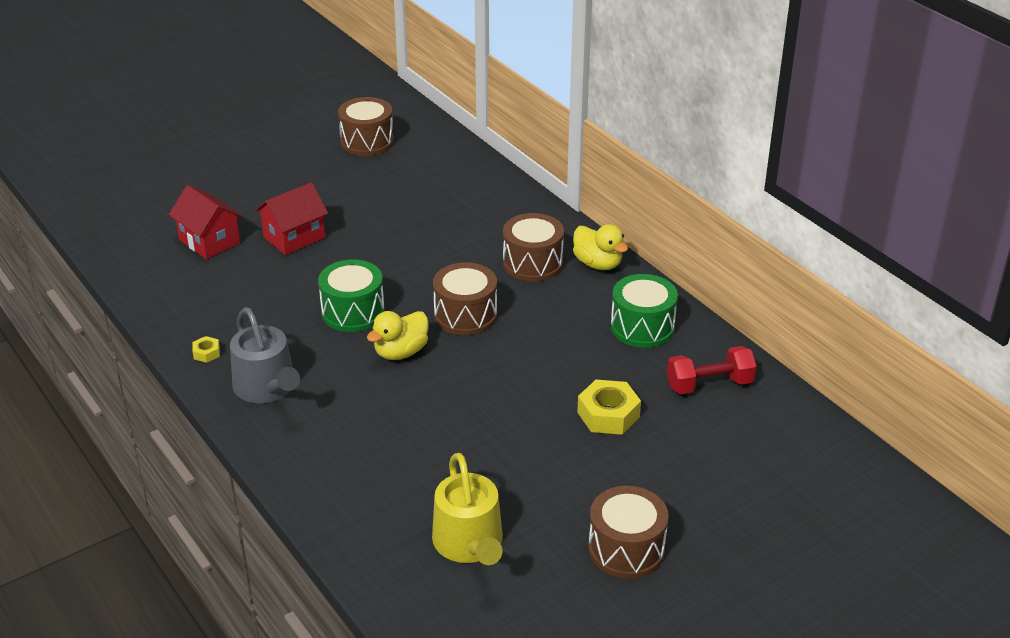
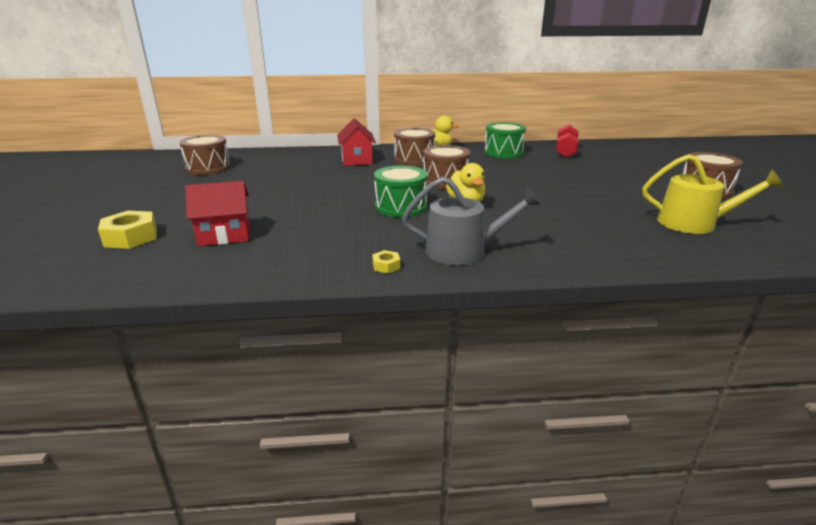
camera: 60 degrees left, 10 degrees down
(294, 237) = (278, 206): red house -> red house (357, 160)
(608, 415) = (577, 172): yellow nut -> yellow nut (131, 237)

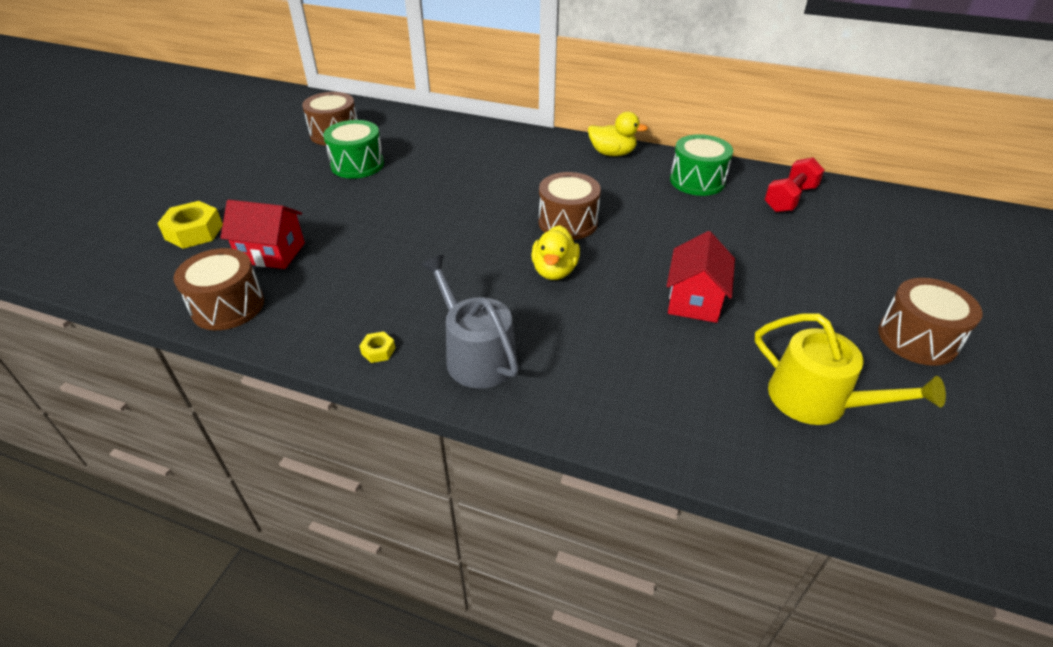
camera: 25 degrees right, 15 degrees up
(357, 160) = (499, 155): red house -> red house (694, 300)
(401, 207) = (475, 257): green drum -> green drum (357, 165)
(414, 159) = (568, 169): brown drum -> brown drum (228, 306)
(463, 251) = (476, 355): grey watering can -> grey watering can turned 150 degrees counterclockwise

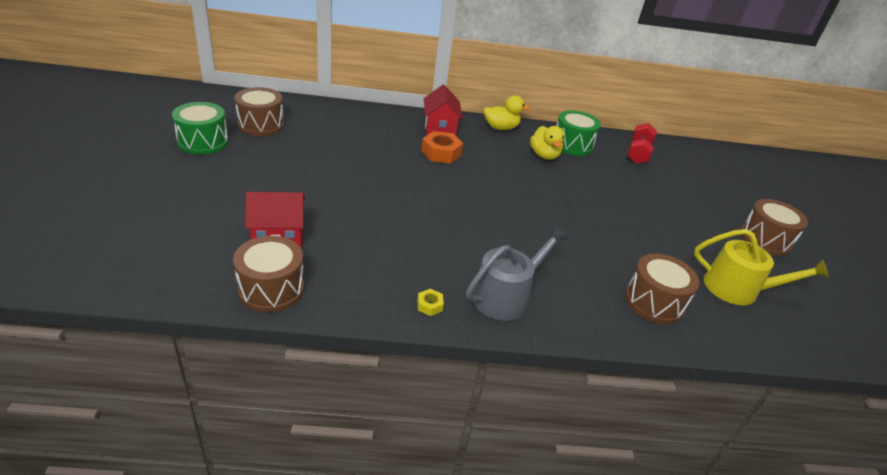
camera: 25 degrees left, 5 degrees down
(194, 232) = (187, 226): yellow nut -> none
(357, 165) = (301, 151): green drum -> green drum (203, 142)
(476, 355) = (506, 296): grey watering can -> grey watering can turned 105 degrees clockwise
(514, 178) = (441, 153): none -> orange nut
(554, 271) = (519, 223): yellow duck -> yellow duck (544, 155)
(568, 222) = (504, 184): brown drum -> brown drum (654, 302)
(694, 300) = (625, 232): red house -> red house (440, 128)

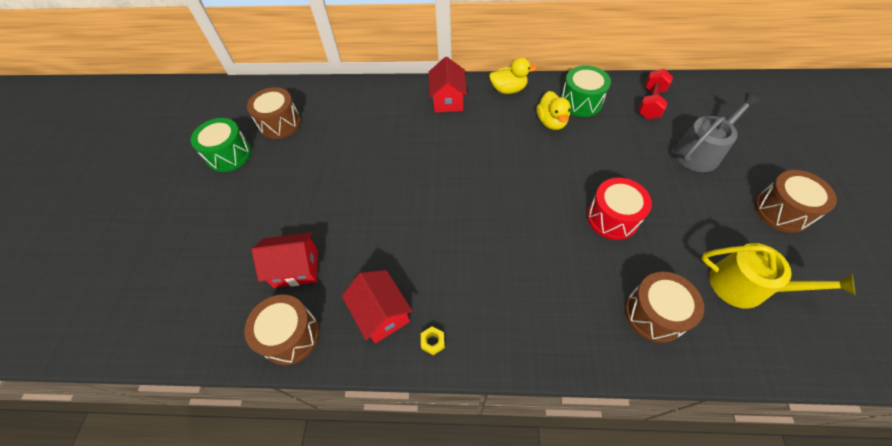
camera: 10 degrees right, 20 degrees up
(374, 279) = (382, 314): none -> red house
(441, 153) = (448, 135): orange nut -> none
(506, 296) = (505, 321): grey watering can -> grey watering can (701, 152)
(608, 229) = (612, 218): none -> red drum

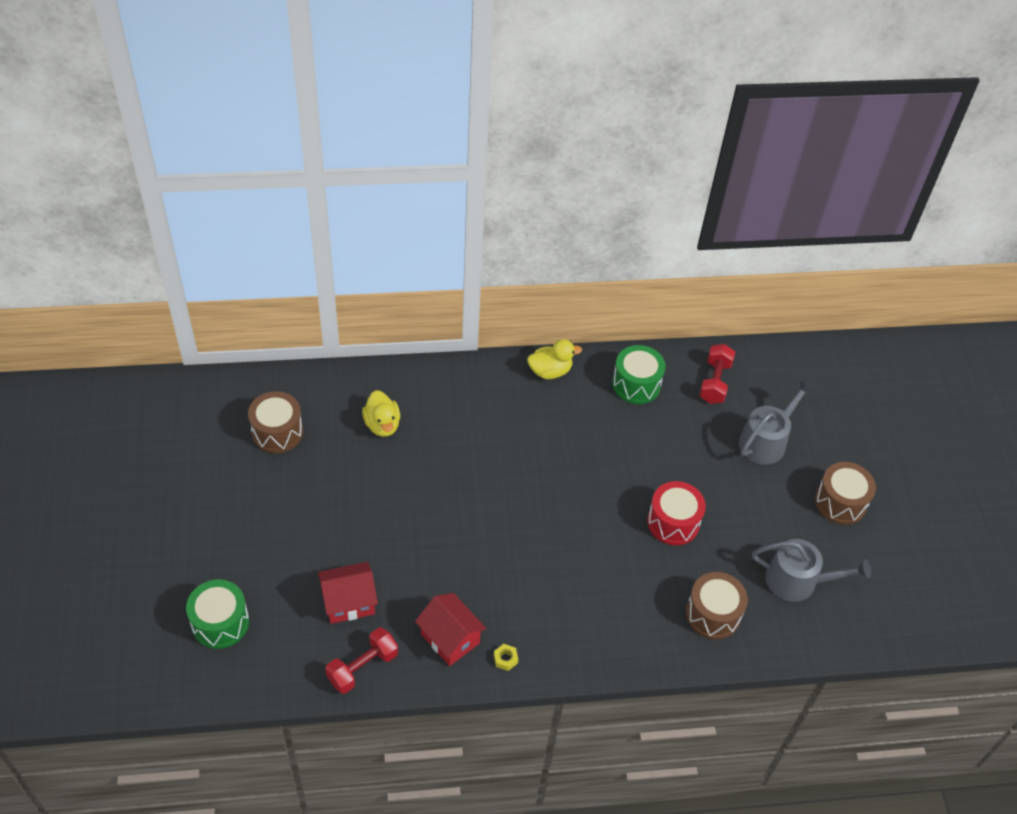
camera: 15 degrees left, 5 degrees down
(229, 155) = (227, 477): green drum -> green drum (220, 622)
(290, 335) = (362, 667): brown drum -> red dumbbell
(448, 100) = (479, 389): red house -> none
(551, 122) = (603, 413): yellow duck -> yellow duck (382, 425)
(745, 286) = (798, 581): yellow watering can -> grey watering can

